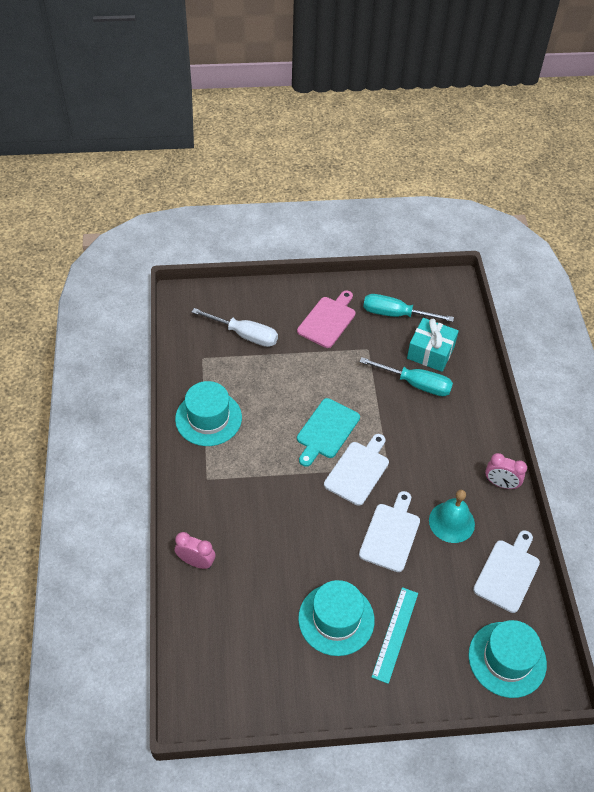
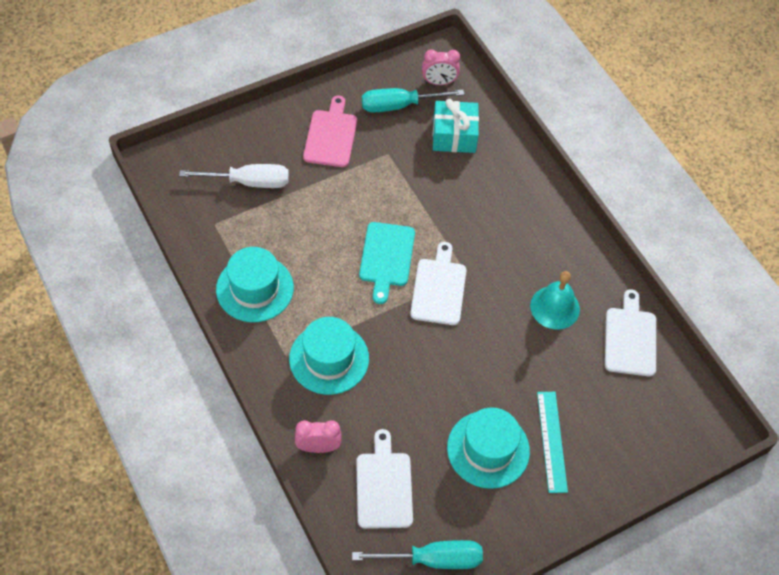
camera: 25 degrees left, 5 degrees up
(391, 534) = (501, 342): white cutting board -> white cutting board (384, 486)
(416, 384) = (455, 175): turquoise screwdriver -> turquoise screwdriver (434, 559)
(500, 484) = (584, 250): pink clock -> pink clock (439, 82)
(507, 659) = (666, 423): turquoise hat -> turquoise hat (329, 358)

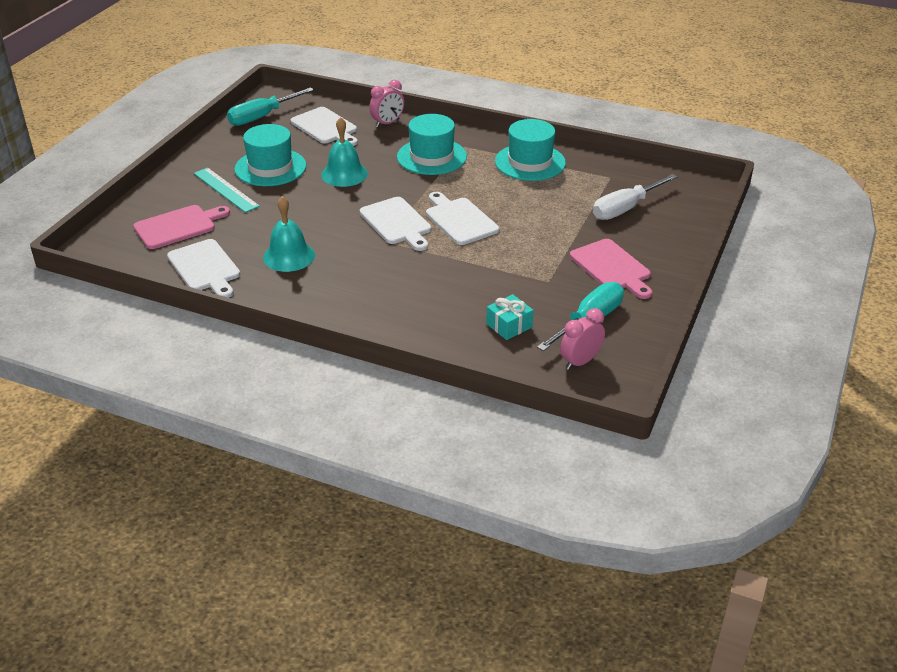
camera: 145 degrees right, 20 degrees down
(386, 258) = (459, 220): turquoise cutting board -> white cutting board
(428, 388) = (344, 174): none -> turquoise bell
(454, 135) = (509, 325): turquoise gift -> turquoise gift, size x0.64
(624, 412) = (178, 226): none -> pink cutting board

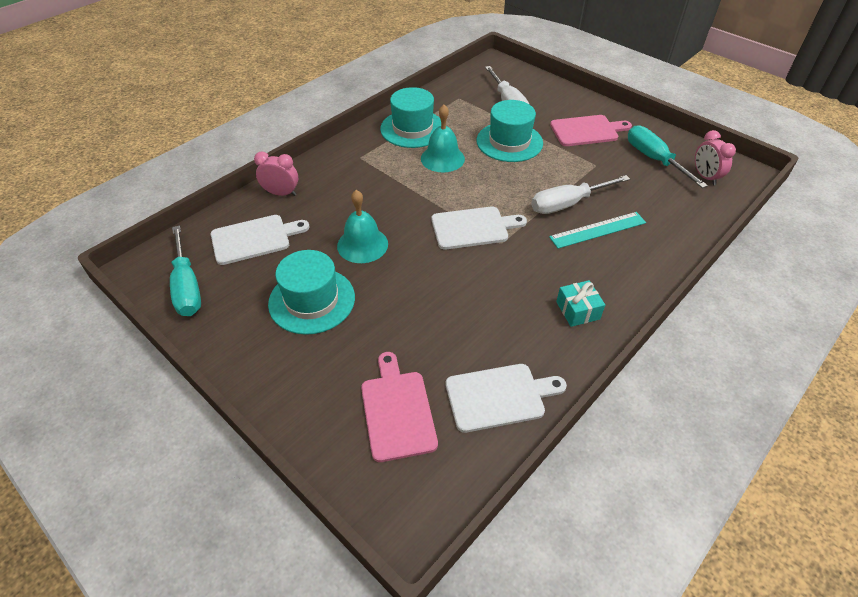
camera: 70 degrees left, 10 degrees up
(226, 189) = (337, 349): turquoise ruler -> turquoise ruler (597, 230)
(289, 256) = (501, 318): turquoise bell -> turquoise bell (442, 158)
(387, 123) = (281, 193): pink clock -> pink clock turned 60 degrees counterclockwise
(431, 157) = (367, 180): turquoise hat -> turquoise hat (509, 142)
(459, 220) = (485, 189): white cutting board -> none
(465, 270) = (567, 204): none -> white screwdriver
(509, 325) = (653, 200): turquoise gift -> turquoise gift (578, 310)

